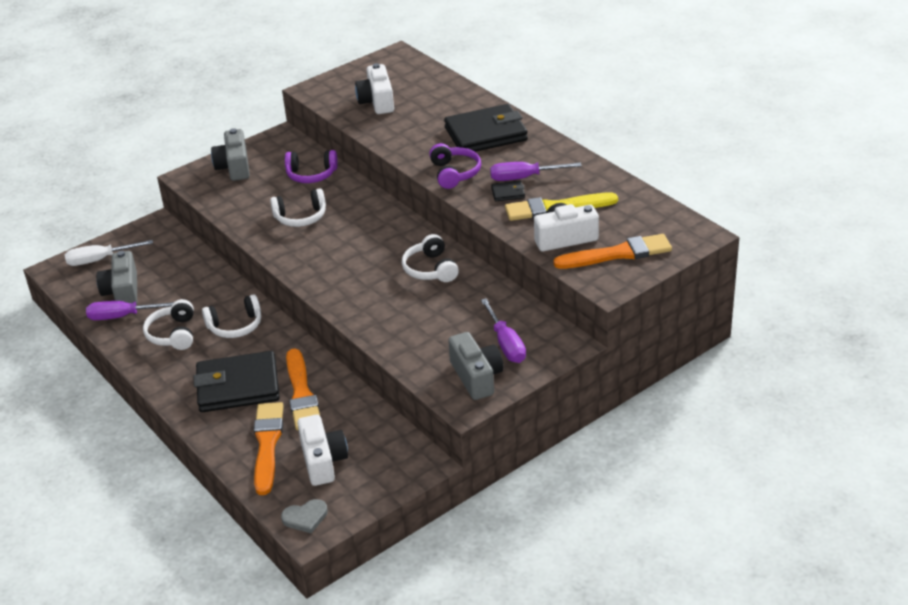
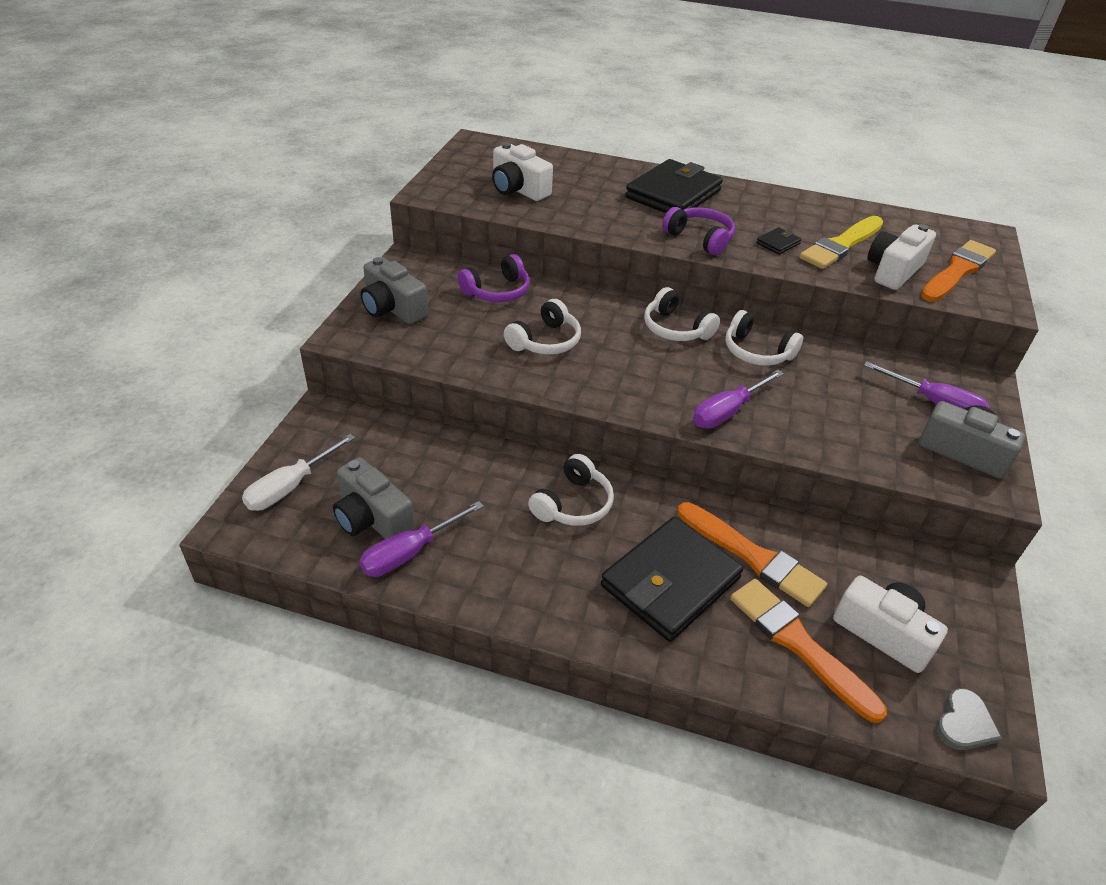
camera: 40 degrees left, 5 degrees up
(173, 334) = (507, 548): white headphones -> white headphones (675, 329)
(524, 178) = (770, 225): purple screwdriver -> purple screwdriver (727, 412)

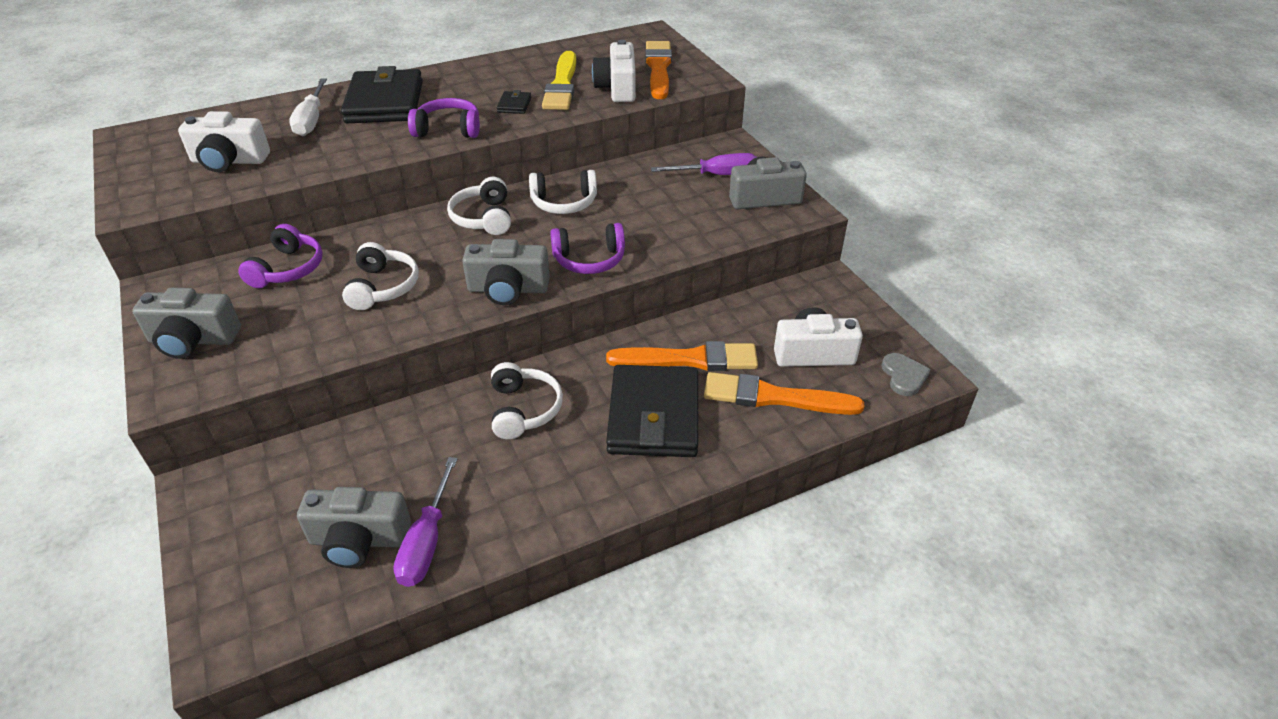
camera: 40 degrees left, 0 degrees up
(290, 487) = (241, 572): white screwdriver -> white screwdriver (311, 120)
(634, 397) = (508, 289): none -> grey camera
(675, 329) = (483, 218): white headphones -> white headphones turned 75 degrees clockwise
(727, 412) = (589, 260): purple screwdriver -> purple headphones

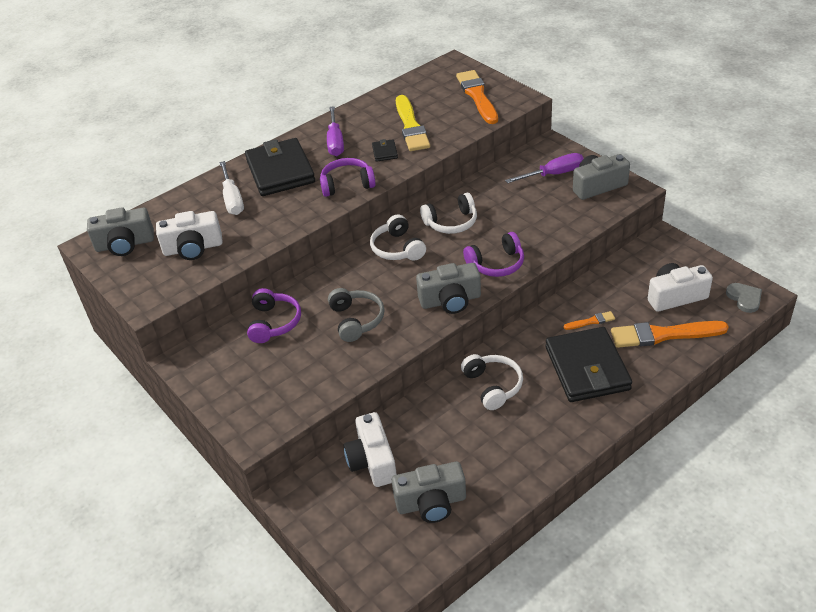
camera: 10 degrees left, 0 degrees up
(193, 340) = (241, 393): grey camera -> grey camera (125, 244)
(383, 287) = (356, 320): white headphones -> grey headphones
(427, 542) = (479, 492): purple screwdriver -> purple screwdriver (335, 142)
(617, 88) = (456, 120): white camera -> white camera (372, 461)
(689, 359) = (591, 321): orange brush -> orange brush, size x0.47

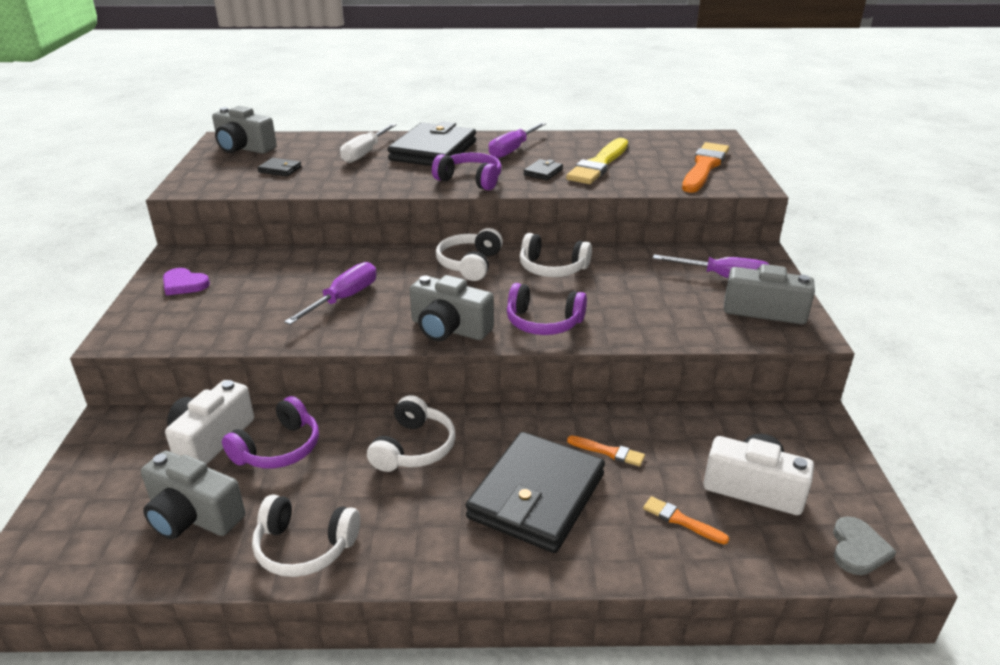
camera: 35 degrees right, 10 degrees down
(193, 248) = (280, 169): white camera -> black wallet
(229, 376) = (184, 284): none -> purple heart
(274, 323) = (281, 266): purple headphones -> purple headphones (278, 449)
(356, 320) = (343, 299): grey headphones -> purple screwdriver
(513, 473) = (304, 547): none -> white headphones
(663, 335) = (681, 520): orange brush -> orange brush, size x0.47

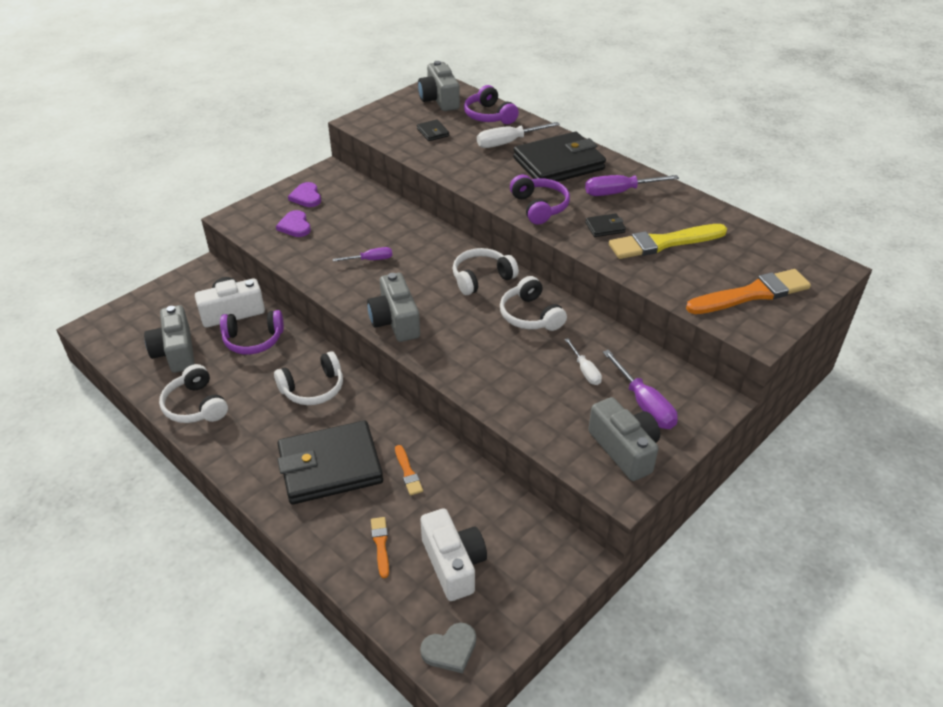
camera: 45 degrees right, 10 degrees up
(211, 311) = (295, 226): none -> purple heart
(343, 299) = (370, 260): purple screwdriver -> purple screwdriver, size x0.61
(543, 322) = (456, 354): purple headphones -> purple headphones (489, 116)
(653, 280) = (585, 371): none -> white screwdriver

